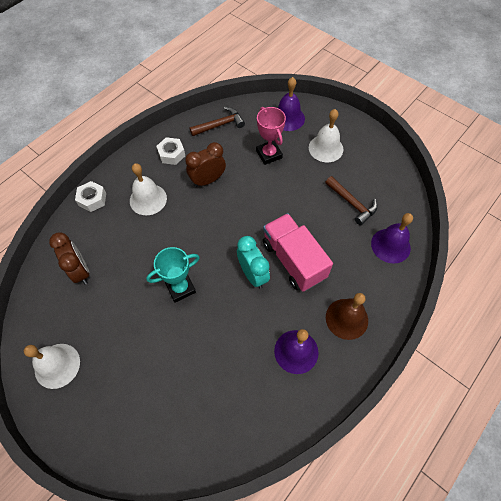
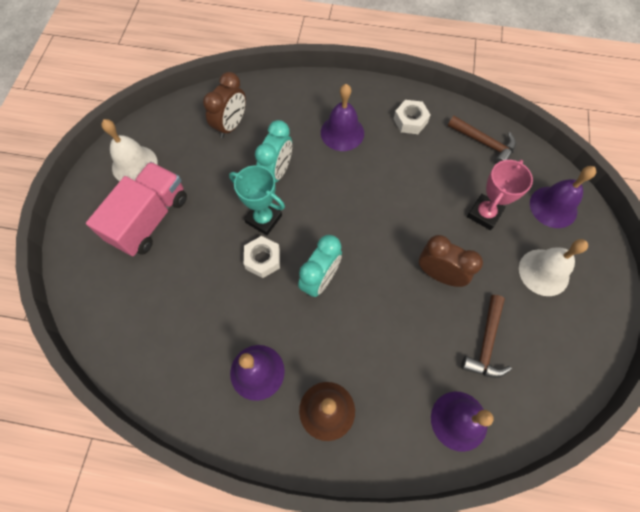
camera: 60 degrees right, 5 degrees up
(92, 199) = (310, 88): white nut -> white nut (263, 259)
(148, 199) = (342, 132): white bell -> purple bell
(148, 259) = (277, 172): none -> turquoise clock
(208, 180) = (403, 172): brown clock -> brown clock (439, 274)
(293, 260) = (364, 313): pink truck -> pink truck (150, 219)

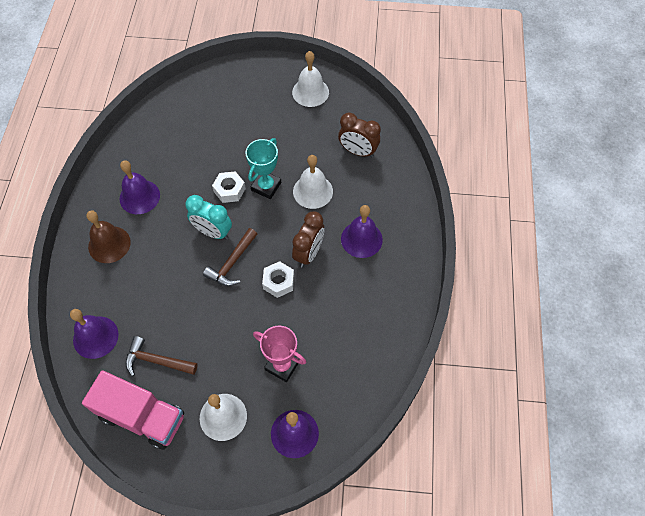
camera: 85 degrees right, 5 degrees down
(150, 219) = (261, 111): pink truck -> pink truck (142, 416)
(277, 172) = (313, 191): turquoise clock -> white bell
(410, 121) = (383, 298): white nut -> white nut (278, 282)
(439, 274) = (219, 324): brown clock -> brown clock (309, 253)
(484, 143) = (365, 369): brown hammer -> brown hammer (232, 263)

